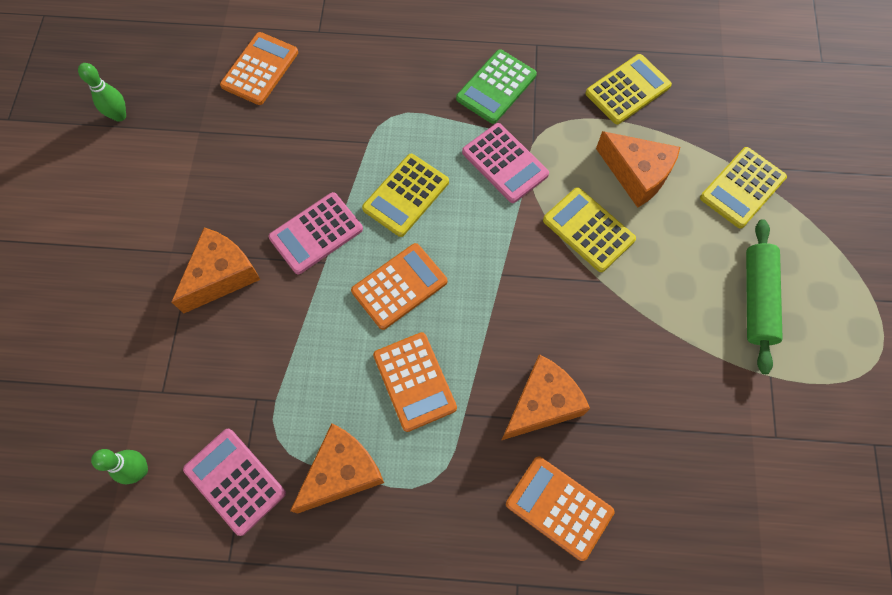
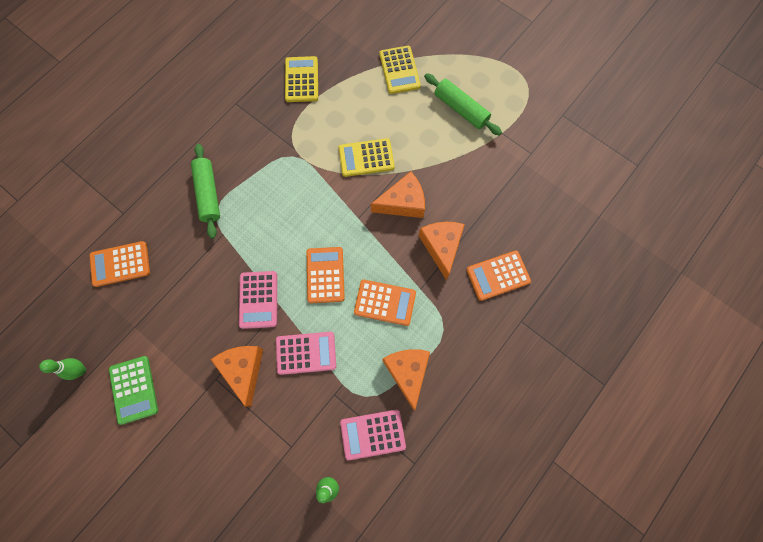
camera: 55 degrees left, 5 degrees up
(260, 69) = (120, 264): orange calculator -> orange calculator turned 75 degrees counterclockwise
(404, 95) = (208, 194): none -> green rolling pin
(406, 195) = (273, 235): yellow calculator -> none
(496, 87) = (244, 143): green calculator -> green calculator (134, 389)
(505, 163) = (295, 171): pink calculator -> pink calculator (306, 353)
(636, 174) = (353, 112): orange cheese -> orange cheese (403, 203)

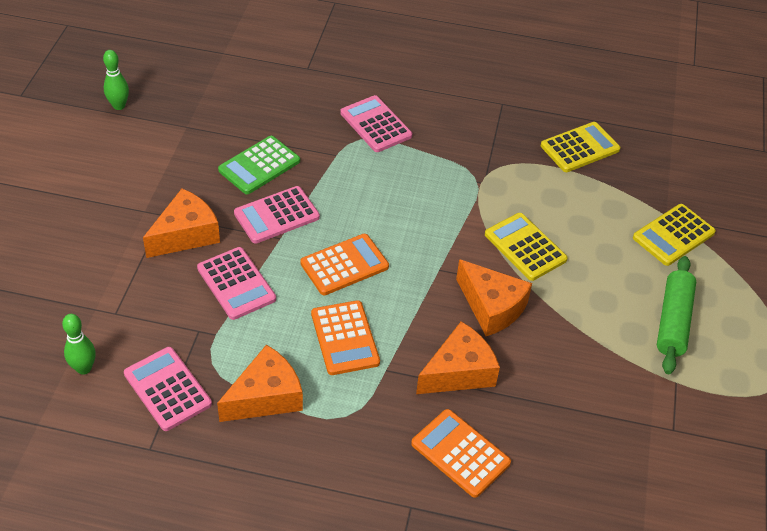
camera: 60 degrees right, 25 degrees down
(120, 264) = (250, 89): orange calculator -> none
(134, 389) = (118, 153): green calculator -> green calculator (259, 165)
(208, 194) = (376, 124): green rolling pin -> pink calculator

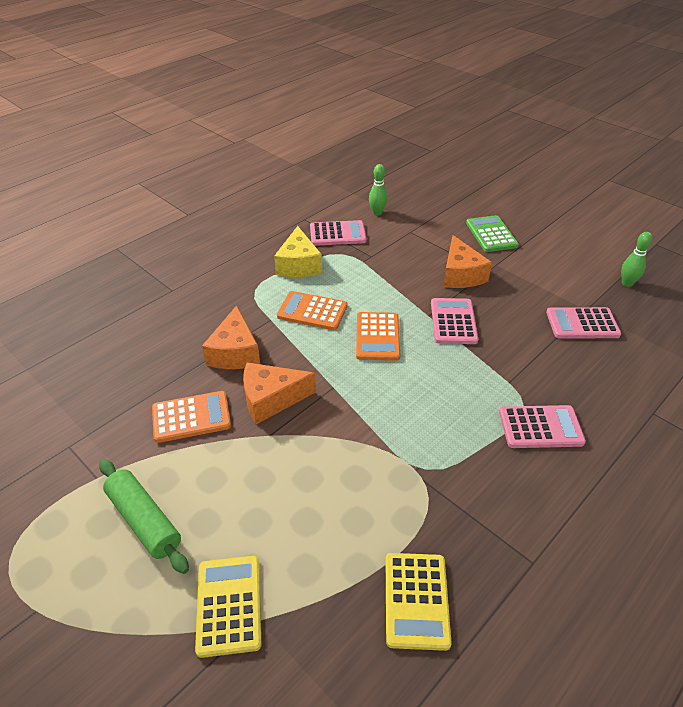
camera: 125 degrees right, 5 degrees down
(236, 284) = (398, 282): pink calculator -> pink calculator (582, 324)
(259, 165) = (517, 332): green calculator -> green calculator (491, 234)
(266, 397) = (299, 265): orange cheese -> yellow cheese
(460, 453) = (179, 324): orange calculator -> orange calculator (191, 417)
(525, 247) = (313, 457): yellow calculator -> none

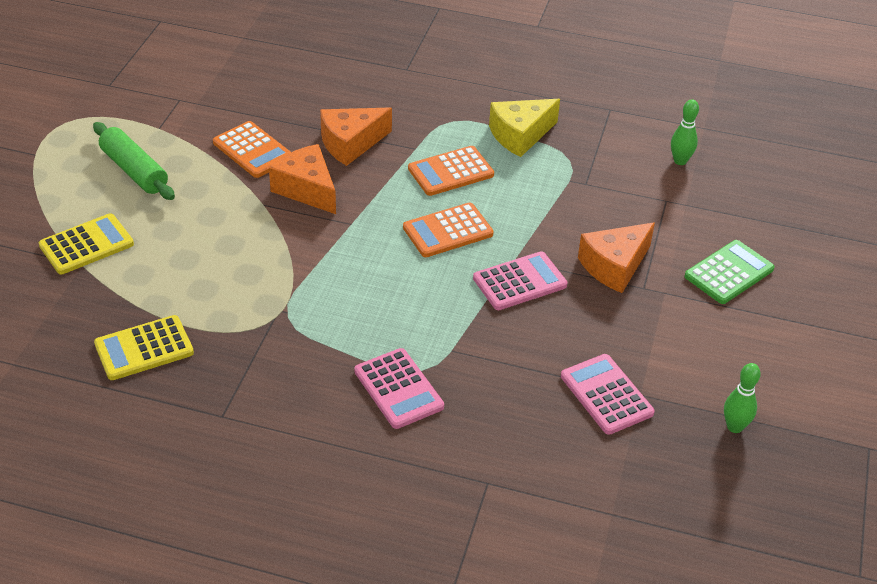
camera: 60 degrees right, 0 degrees up
(144, 520) = (134, 170): green rolling pin -> green rolling pin turned 60 degrees counterclockwise
(312, 311) = (451, 172): orange calculator -> orange calculator turned 105 degrees counterclockwise
(337, 234) = (604, 144): pink calculator -> none

